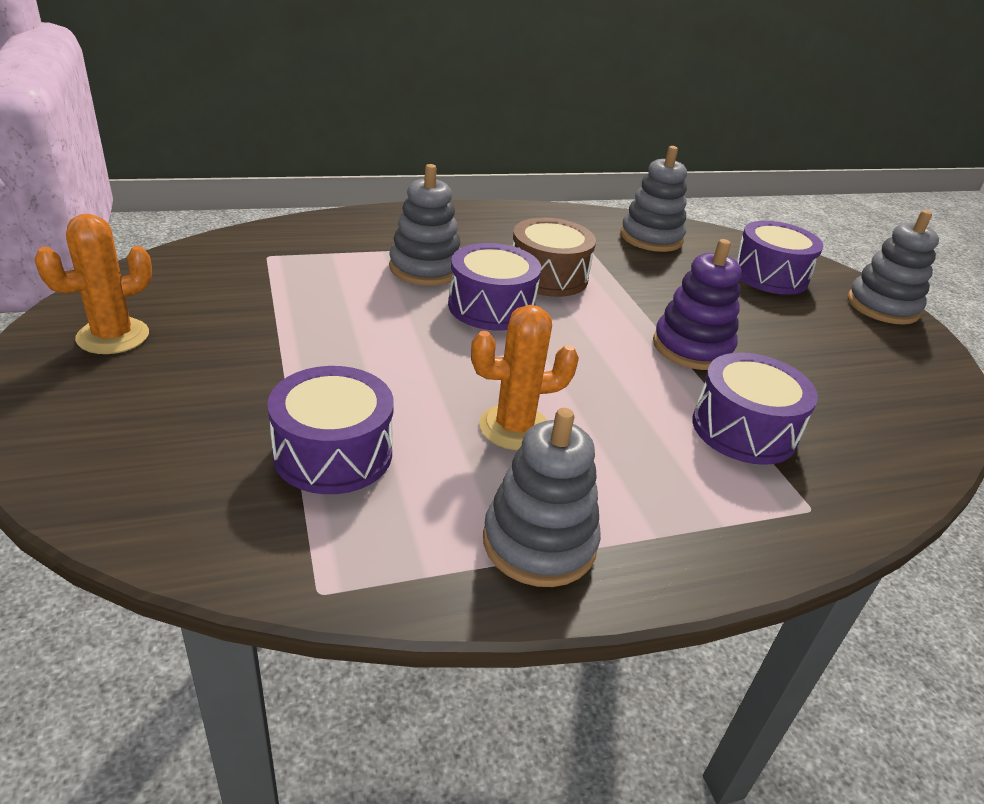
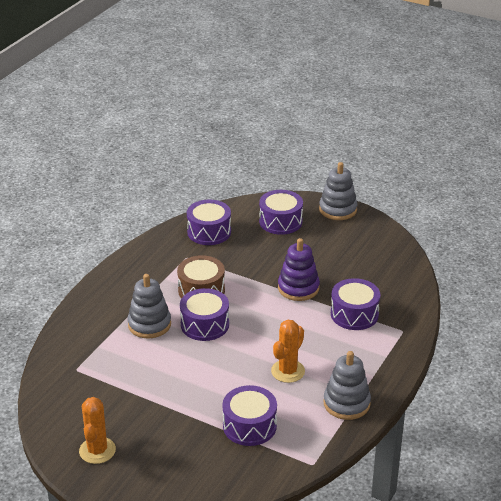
camera: 40 degrees left, 0 degrees up
(651, 238) = (209, 232): grey stacking toy -> purple drum

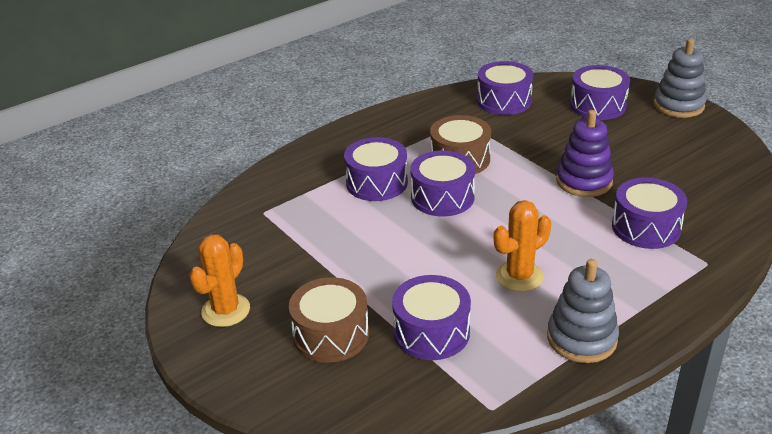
camera: 25 degrees right, 0 degrees up
(149, 324) = (376, 183): grey stacking toy -> purple drum
(183, 446) = (331, 334): none -> brown drum

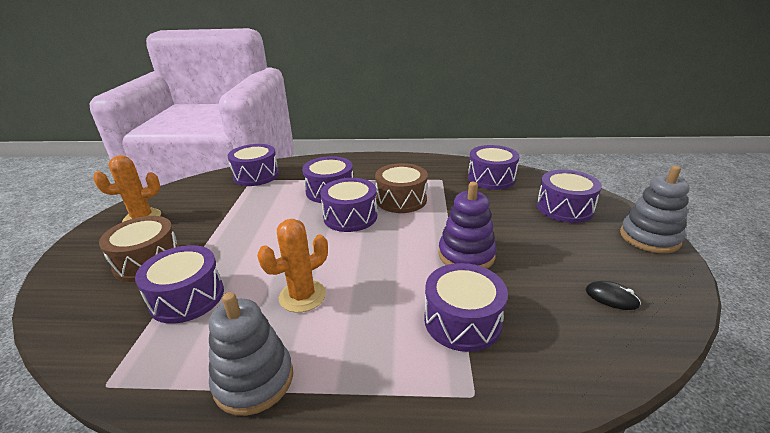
camera: 40 degrees right, 5 degrees down
(259, 205) = (256, 175): none -> purple drum
(519, 276) = (302, 296): orange cactus -> orange cactus turned 45 degrees counterclockwise
(705, 163) = (611, 298): none -> black mouse

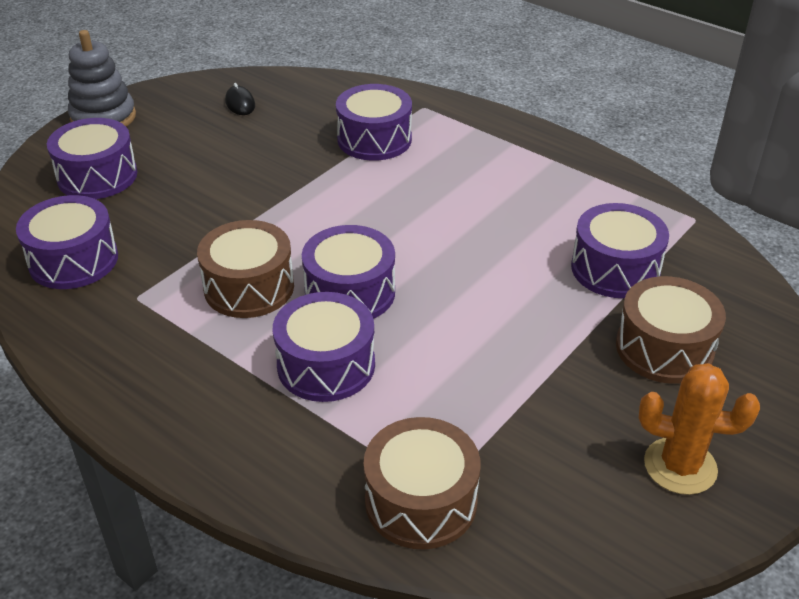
camera: 145 degrees left, 10 degrees up
(254, 380) = (570, 173): grey stacking toy -> none
(256, 175) = (421, 501): purple drum -> brown drum
(302, 296) = (492, 216): orange cactus -> none
(466, 255) = (290, 181): purple stacking toy -> none

